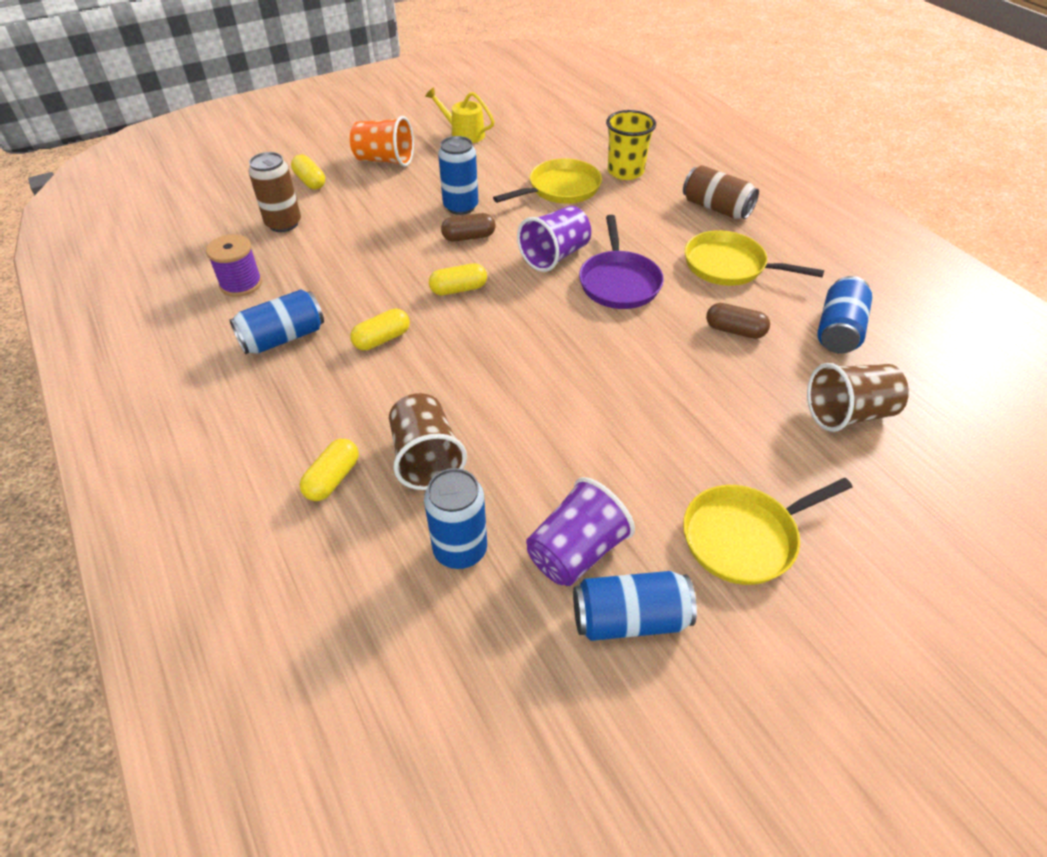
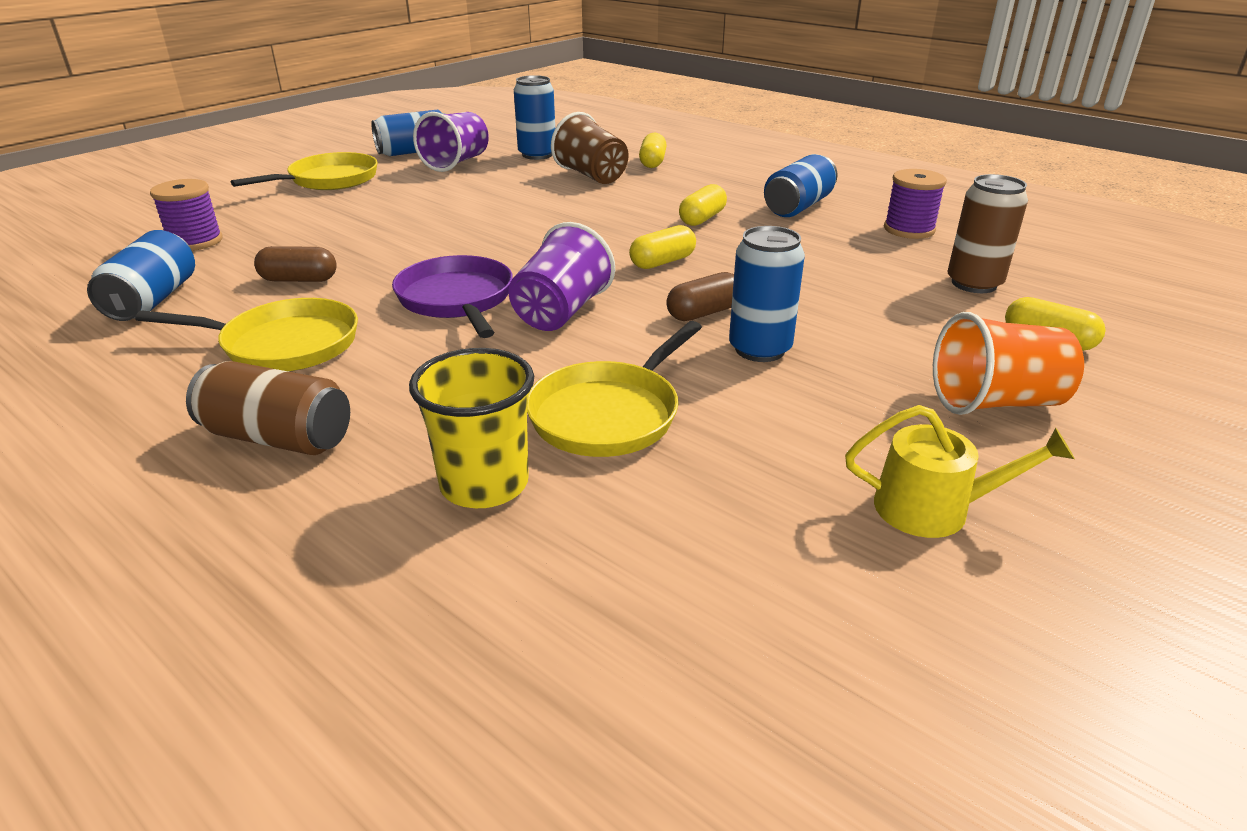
camera: 160 degrees right, 15 degrees down
(848, 414) = (195, 241): brown cup -> purple spool

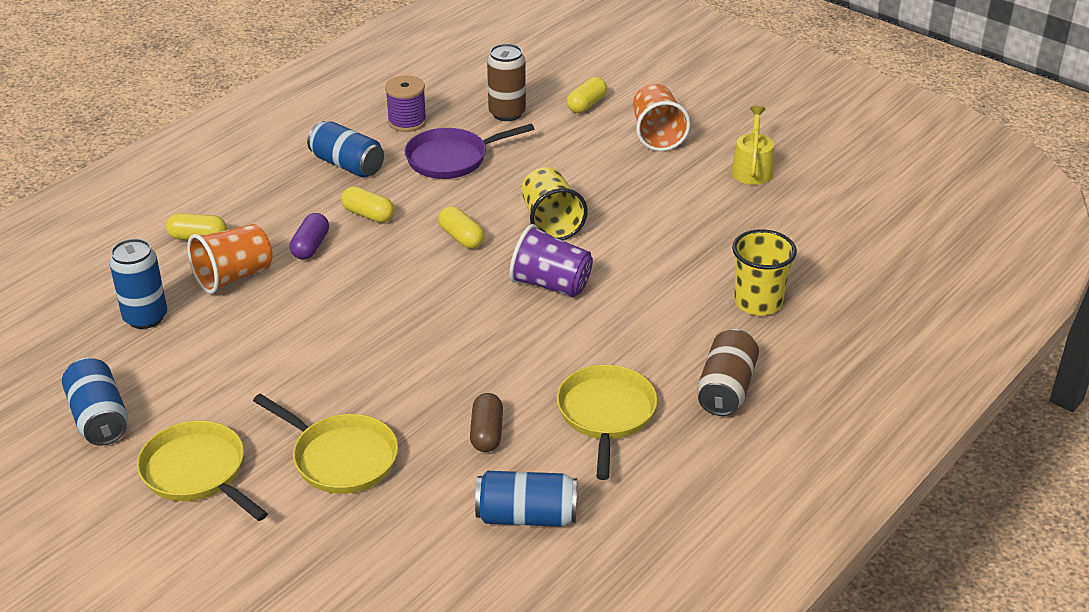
camera: 90 degrees left, 5 degrees up
(195, 241) = (385, 532): purple spool -> none
(456, 163) = (157, 377): purple cup -> none
(457, 300) = (529, 337): purple pan -> purple pan (451, 159)
(591, 176) = (233, 277): brown cup -> orange cup
(609, 414) = (683, 262): yellow pan -> yellow pan (340, 458)
(641, 199) = (310, 246): none -> purple capsule
(704, 313) = (551, 222): brown capsule -> yellow cup
(760, 349) = (602, 204): blue can -> none

